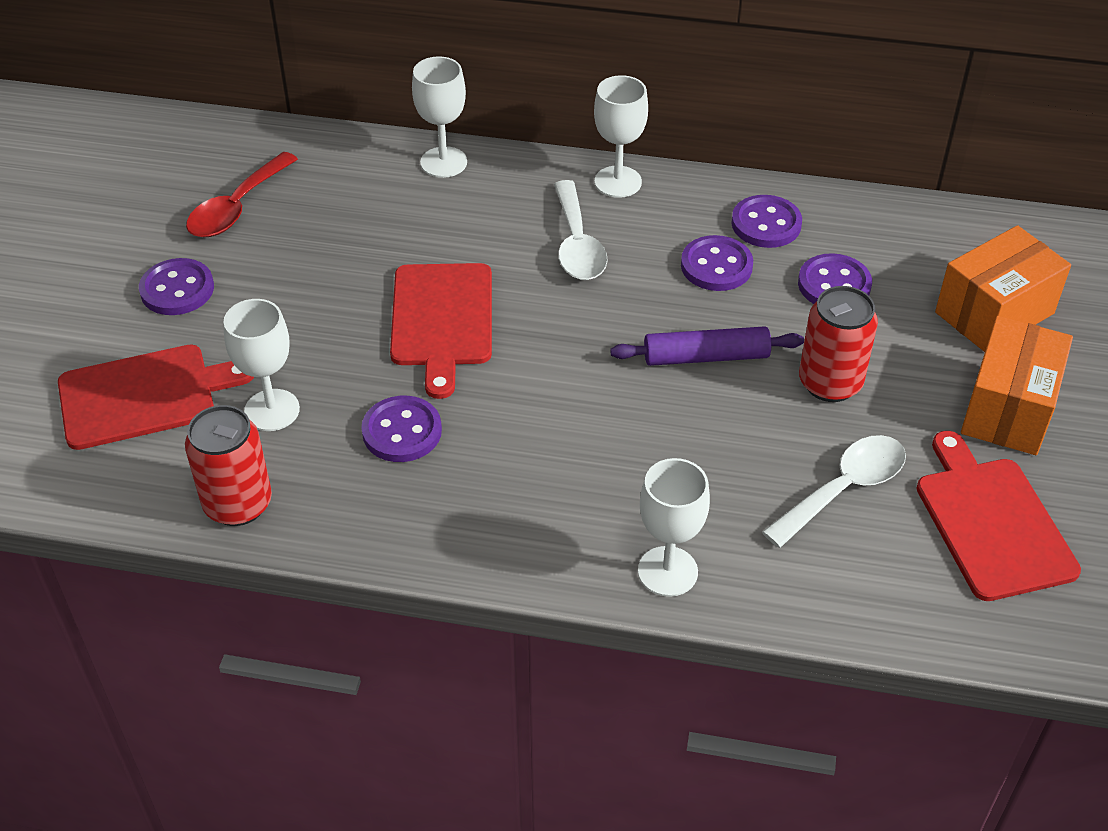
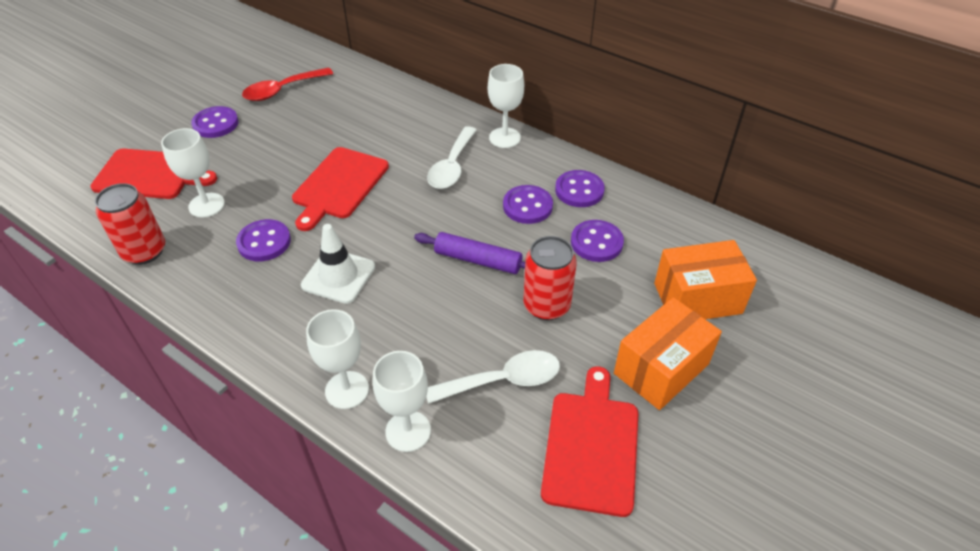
camera: 25 degrees right, 0 degrees up
(443, 162) = (412, 98): white goblet -> white goblet (408, 431)
(542, 440) = (338, 276): none -> white traffic cone

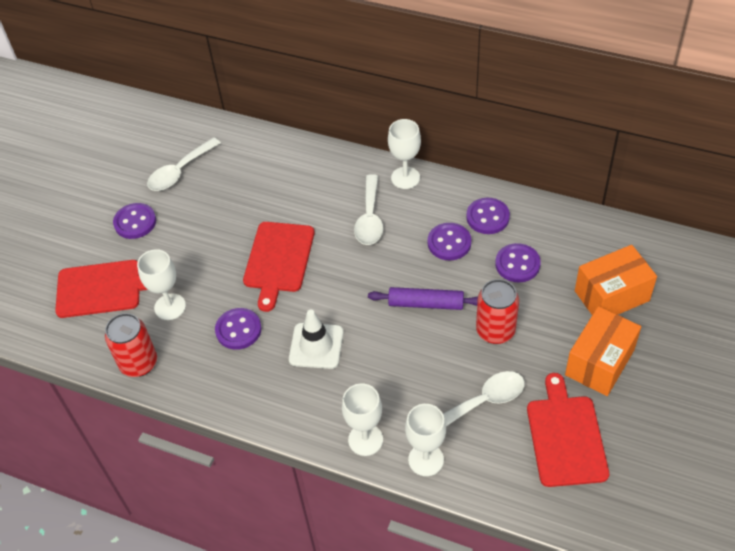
camera: 10 degrees left, 5 degrees up
(282, 90) = (180, 171): red spoon -> white spoon

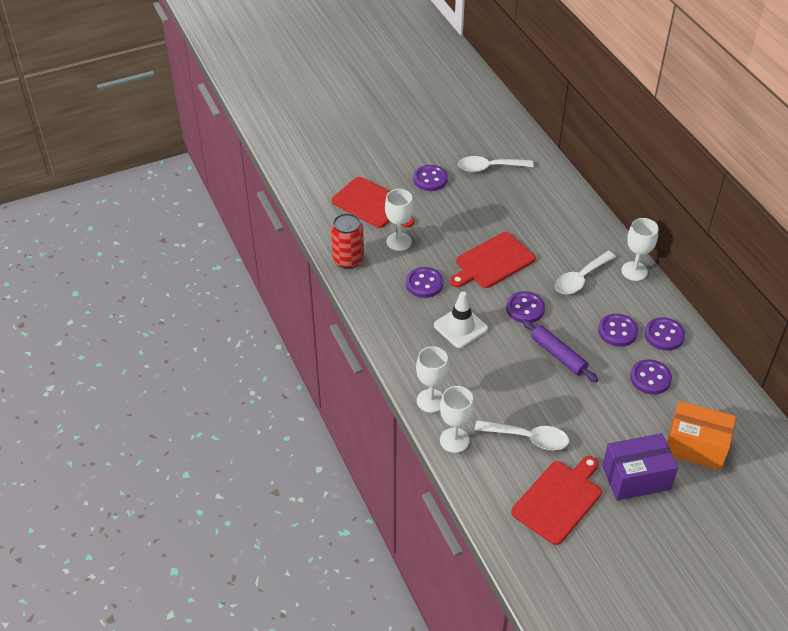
camera: 40 degrees right, 5 degrees down
(353, 282) = (525, 308): none -> purple button
(495, 331) = (586, 405): red can -> none
(599, 362) = (636, 478): orange box -> purple box

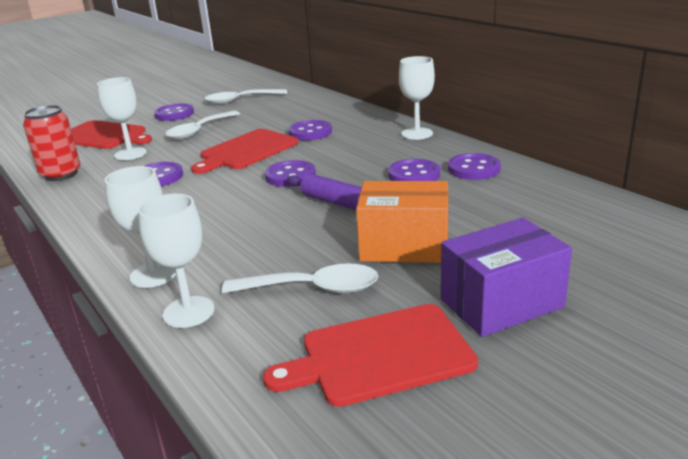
camera: 10 degrees left, 20 degrees down
(460, 327) = (204, 202): white traffic cone -> none
(558, 499) = (380, 355): red cutting board -> red cutting board turned 135 degrees counterclockwise
(580, 279) = (355, 147): white spoon -> white spoon (199, 131)
(650, 378) = (473, 203): purple button -> purple button (310, 132)
(695, 446) = (573, 253): orange box -> orange box (404, 246)

